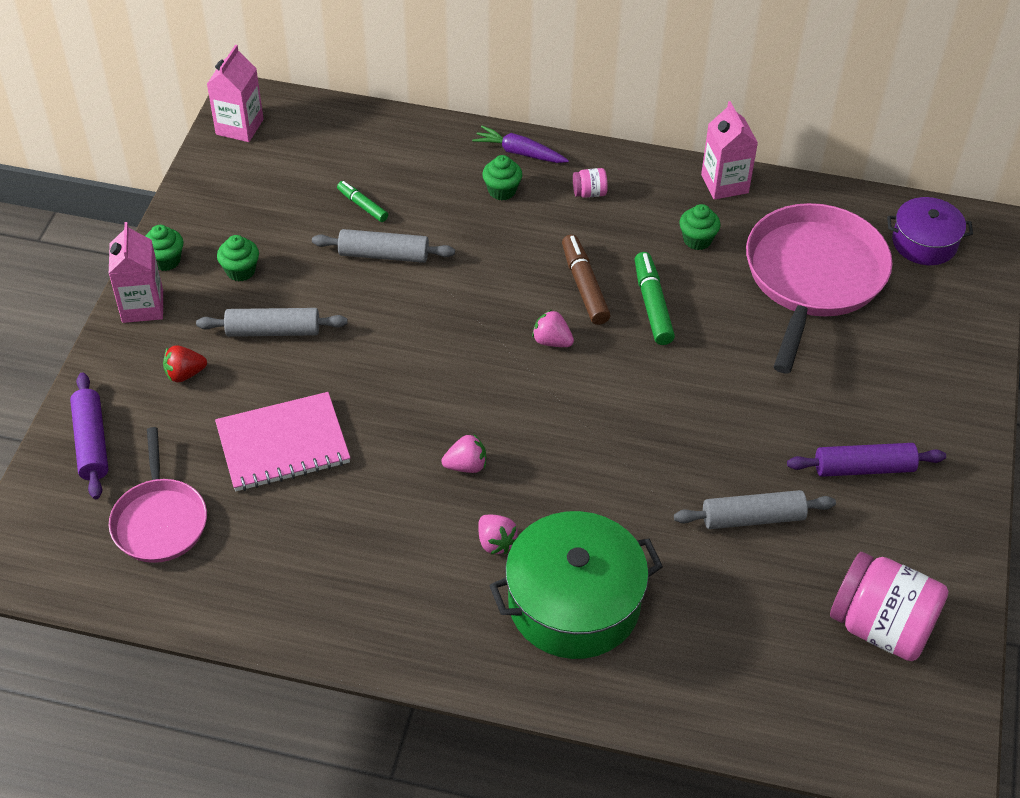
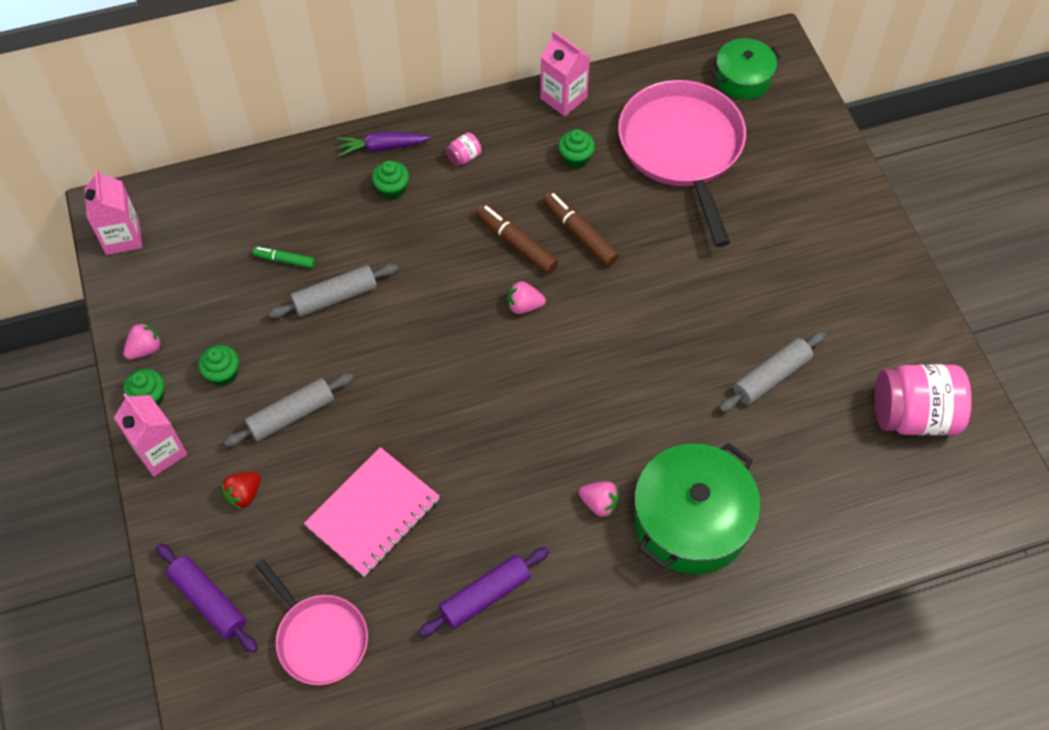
camera: 30 degrees left, 10 degrees up
(466, 466) = (532, 451): pink strawberry -> pink strawberry (145, 349)
(652, 305) = (579, 233): green marker -> brown marker
(864, 468) = (821, 293): purple rolling pin -> purple rolling pin (485, 596)
(924, 243) = (743, 79): purple pot -> green pot

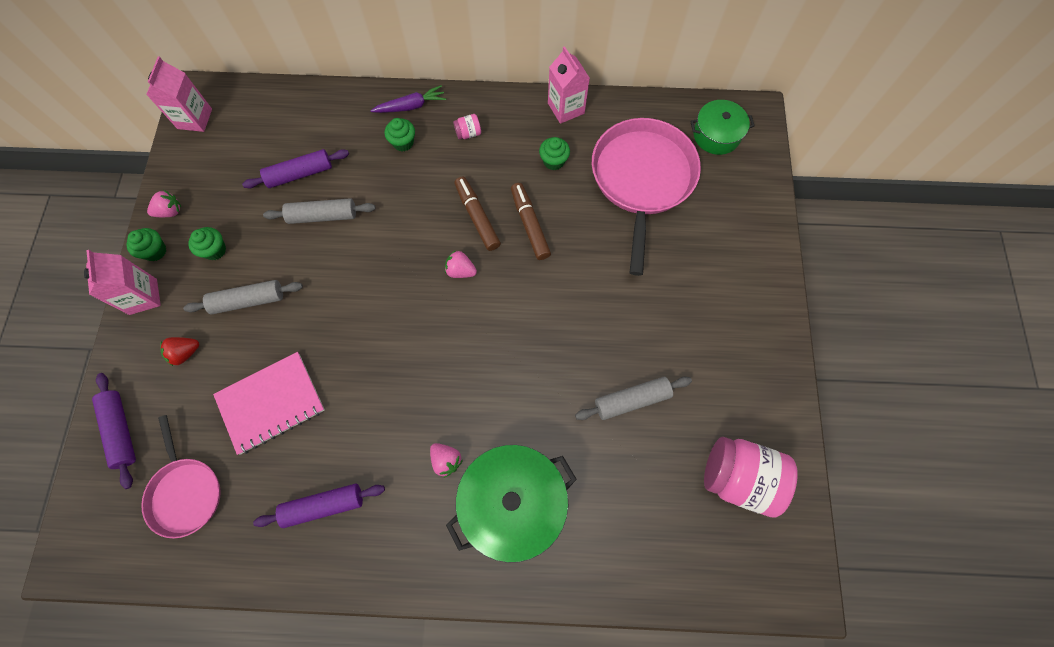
camera: 20 degrees right, 10 degrees up
(285, 260) = (300, 174): green marker -> purple rolling pin
(382, 147) = (411, 106): purple carrot -> purple carrot turned 150 degrees clockwise

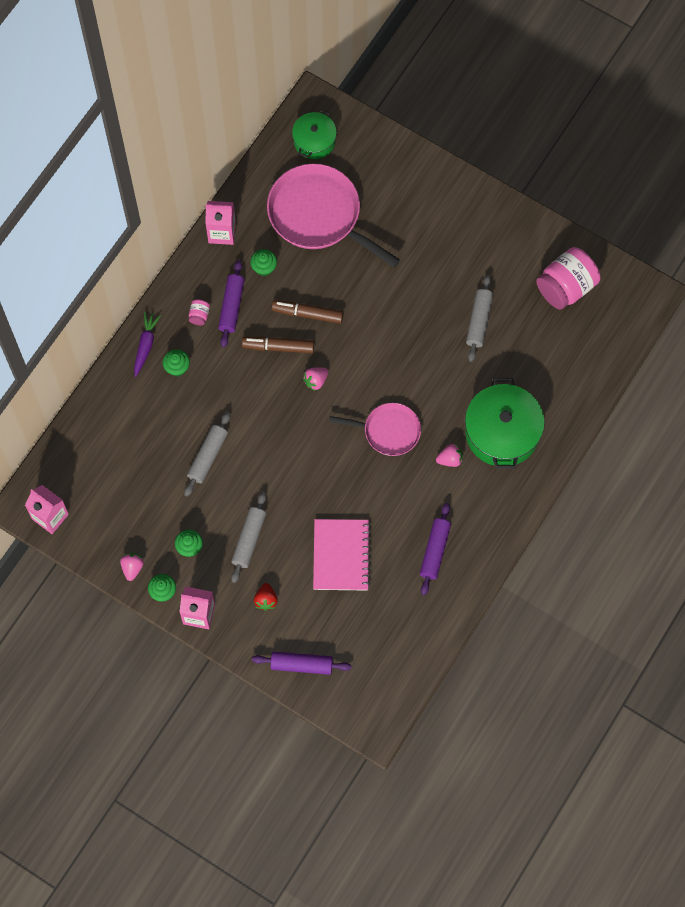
camera: 60 degrees left, 0 degrees up
(185, 493) = (373, 637): pink pan -> pink pan (388, 431)
(300, 174) = (158, 457): purple rolling pin -> purple rolling pin (231, 306)

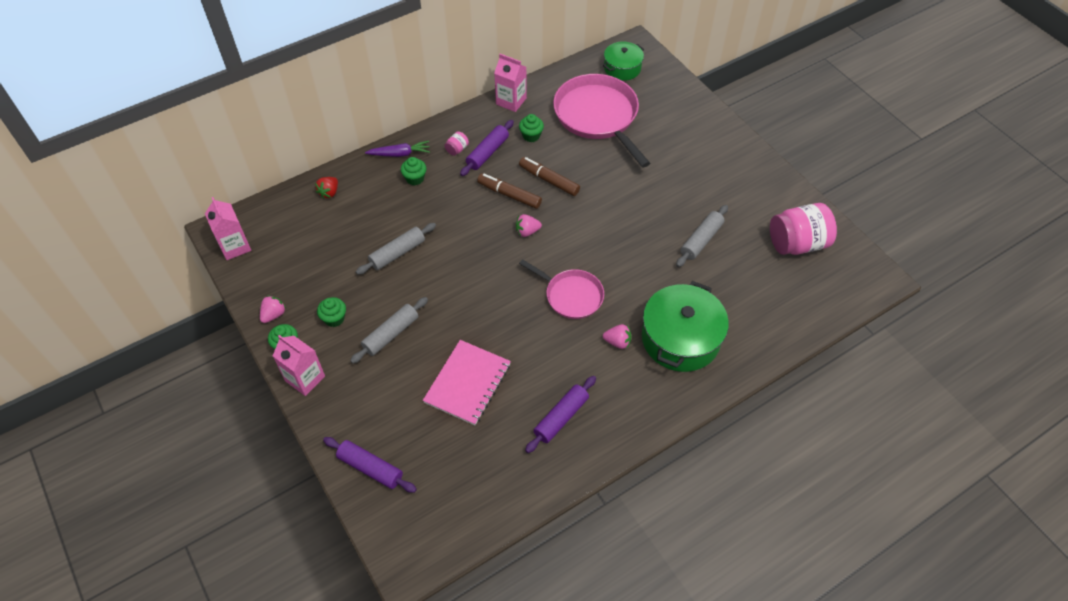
camera: 25 degrees right, 15 degrees down
(145, 345) = (400, 154): purple carrot -> purple carrot turned 45 degrees clockwise
(266, 600) = (373, 393): red strawberry -> red strawberry (329, 193)

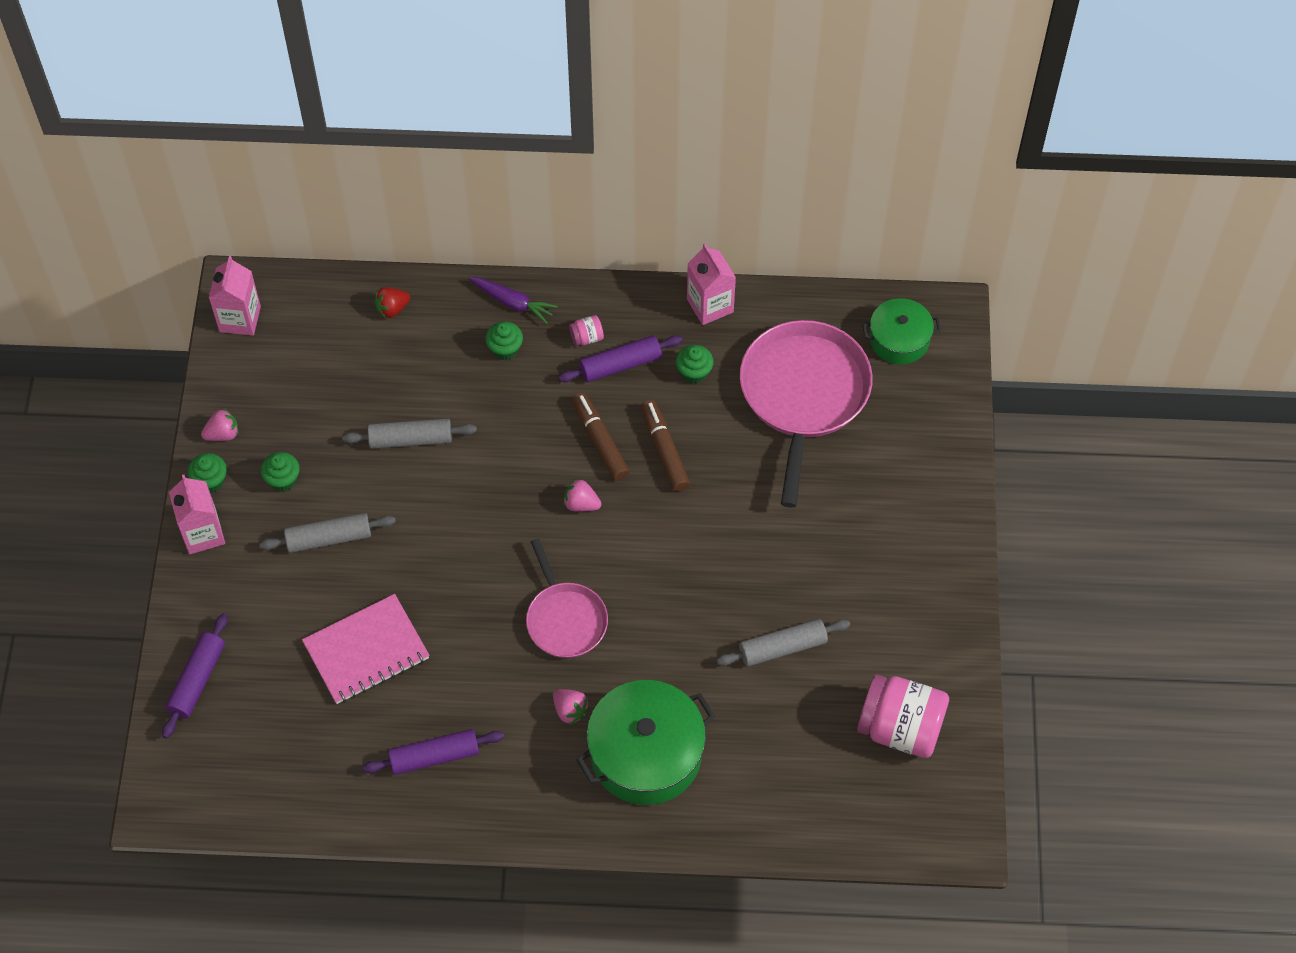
camera: 35 degrees right, 5 degrees up
(370, 468) = (197, 680): purple rolling pin -> purple rolling pin turned 45 degrees clockwise

